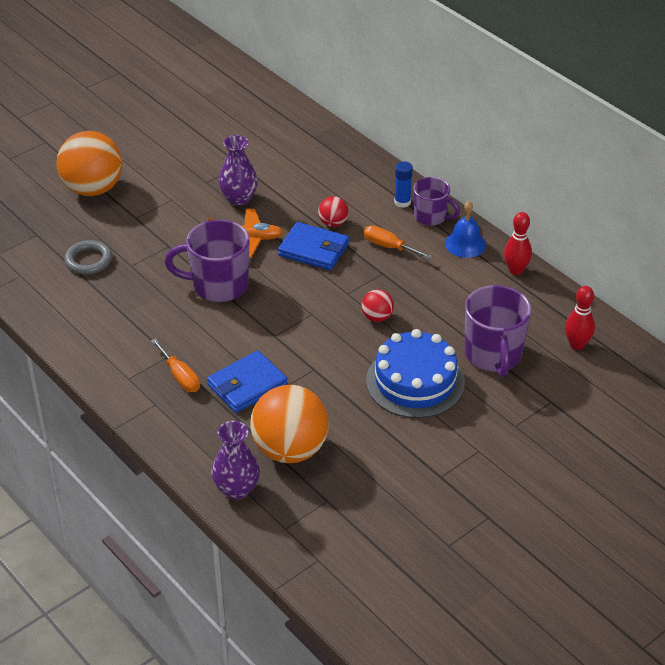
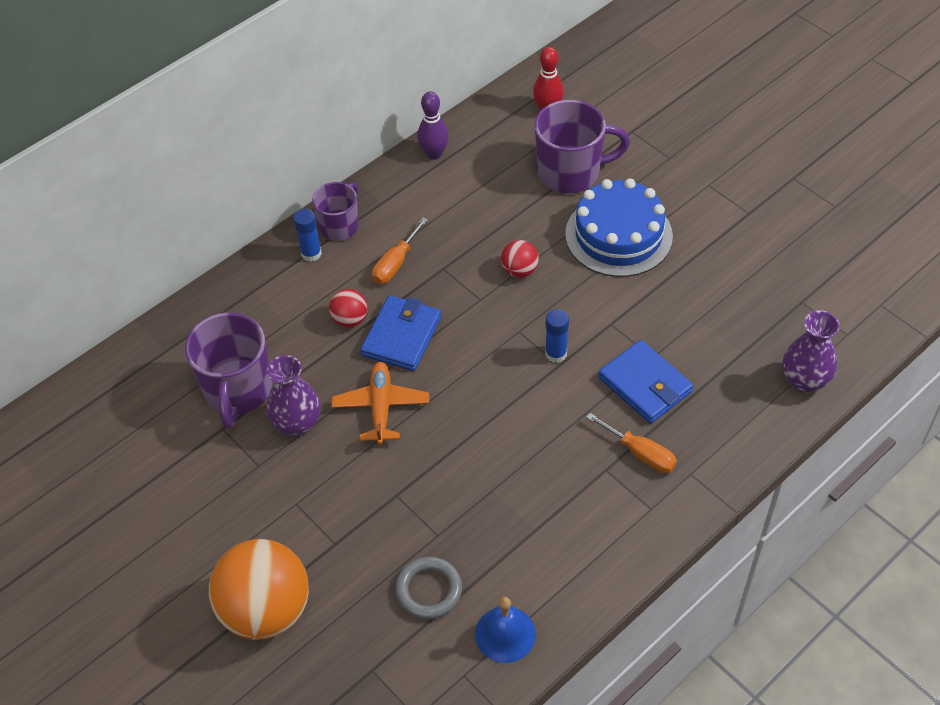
camera: 90 degrees left, 10 degrees up
(180, 376) = (640, 453): orange screwdriver -> orange screwdriver turned 75 degrees clockwise
(218, 285) = (473, 430): purple mug -> purple mug (238, 391)
(286, 334) = (556, 353): none -> blue glue stick
(290, 449) = (737, 337): orange ball -> none
(465, 244) = (389, 195): blue bell -> blue bell (505, 634)
(515, 270) = (434, 154): red bowling pin -> purple bowling pin

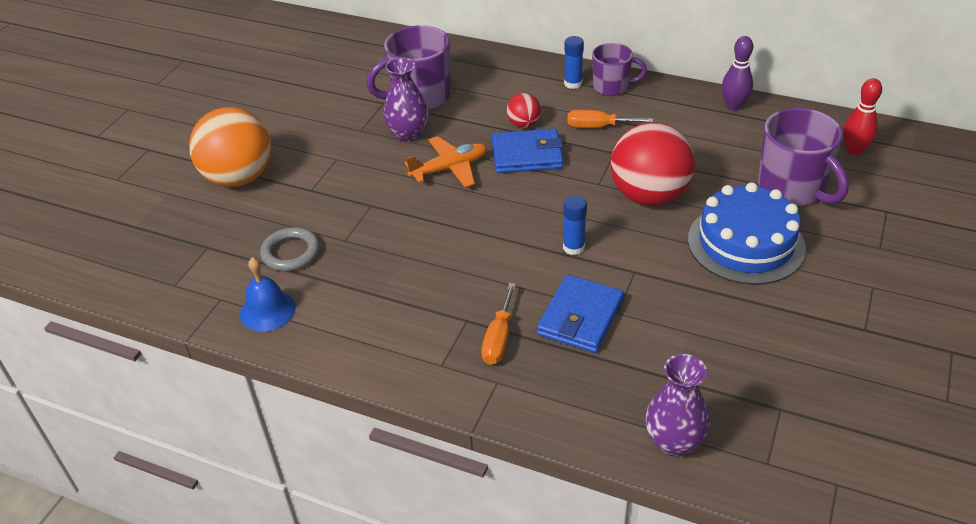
camera: 65 degrees right, 10 degrees down
(519, 270) = (649, 195): red ball -> red ball, size x2.18

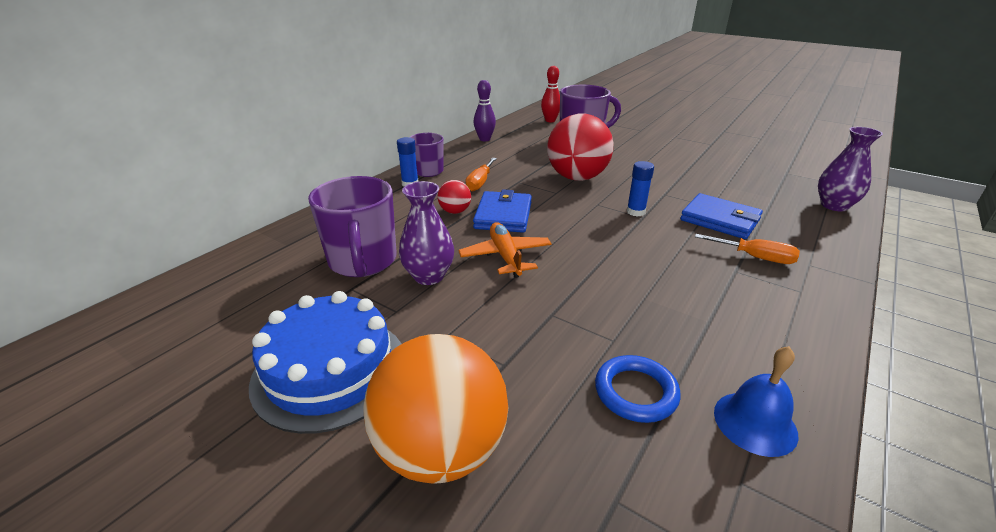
camera: 80 degrees left, 10 degrees down
(291, 253) = (635, 392): grey ring -> blue ring
(746, 243) = (635, 158): blue cake -> blue cake (330, 370)

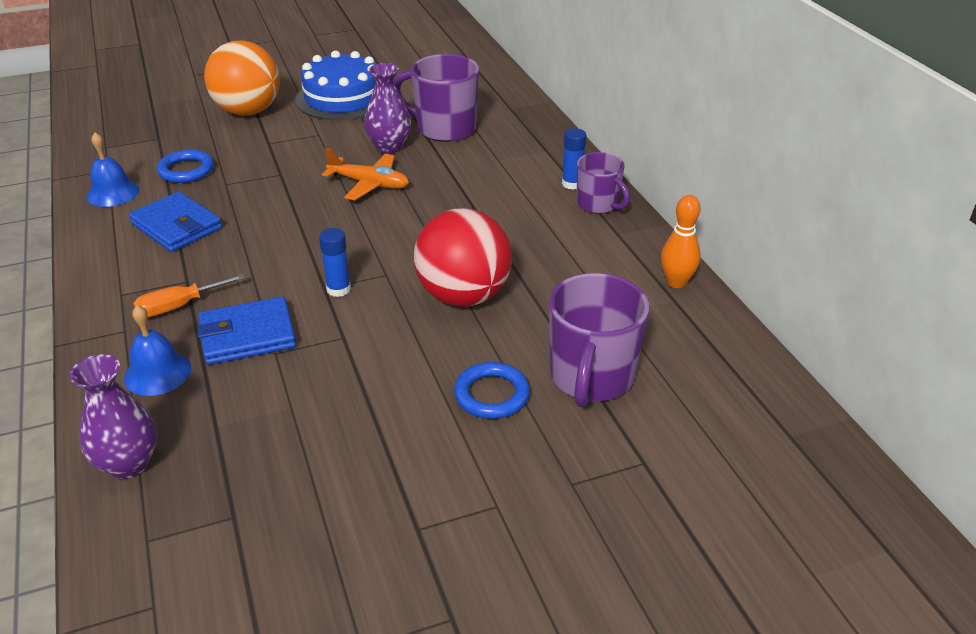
camera: 125 degrees right, 5 degrees up
(455, 211) = (477, 188): red ball -> none
(480, 182) = (527, 224): orange screwdriver -> none
(484, 139) = (676, 282): purple bowling pin -> orange bowling pin
(503, 215) = (436, 209): blue wallet -> blue wallet (177, 226)
(550, 120) = (720, 393): red bowling pin -> none
(628, 152) = (491, 395): none -> blue ring
(795, 231) = (157, 373): none -> blue bell

